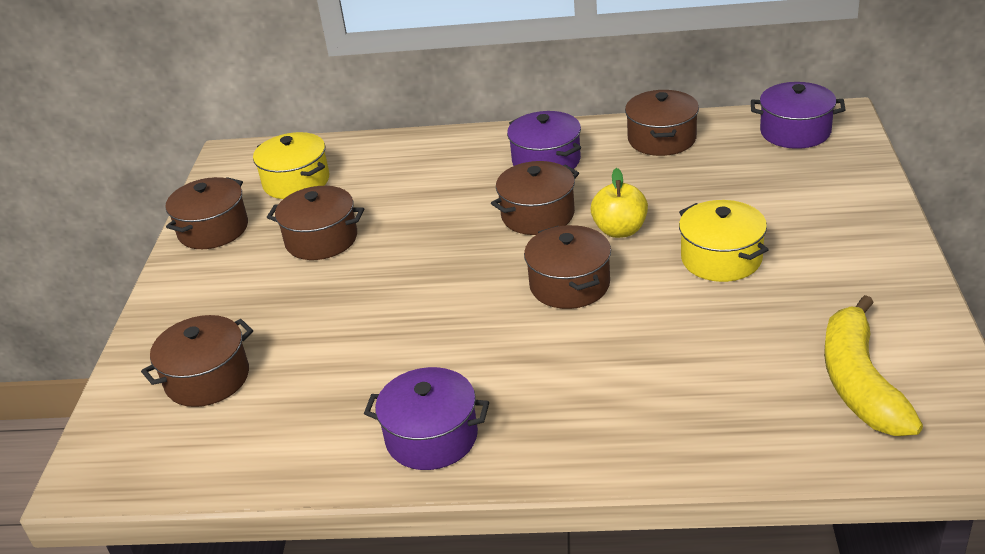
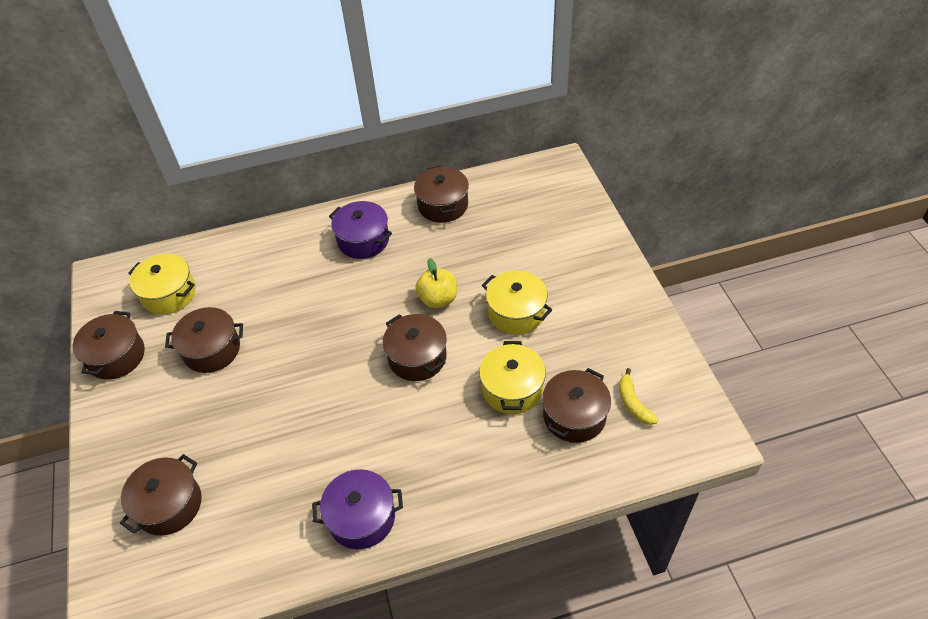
camera: 20 degrees left, 15 degrees up
(538, 215) = (373, 295): brown pot -> brown pot (574, 416)
(686, 337) = (512, 389): none -> yellow pot
(795, 132) = (535, 184): purple pot -> none
(859, 382) = (633, 403): yellow banana -> yellow banana, size x0.51

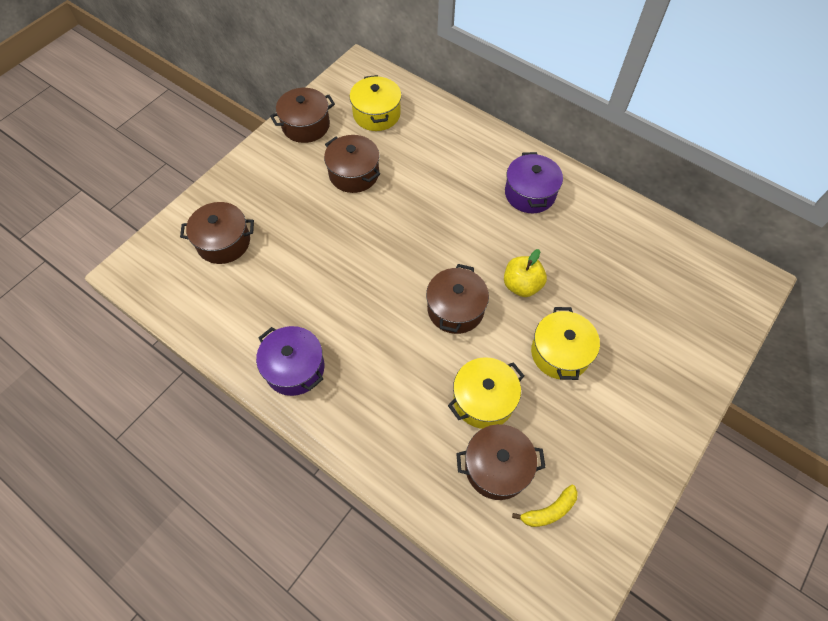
camera: 50 degrees right, 10 degrees up
(443, 205) = (618, 222): brown pot -> none
(633, 403) = (549, 511): yellow banana -> yellow banana turned 150 degrees counterclockwise

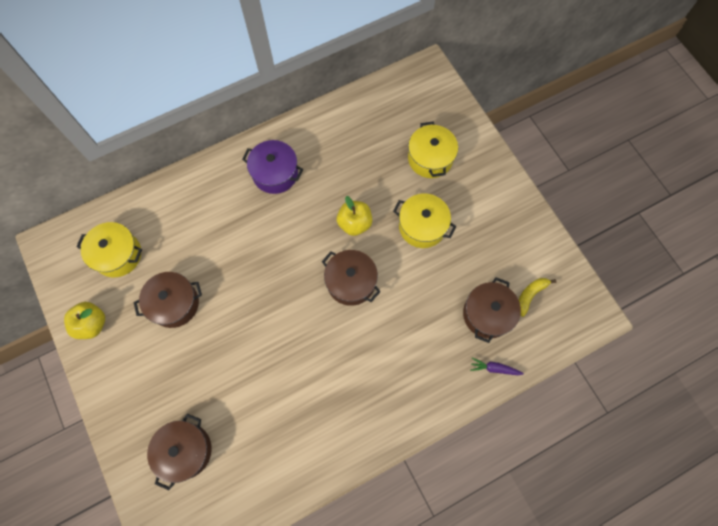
camera: 65 degrees left, 10 degrees up
(294, 368) = (343, 432): purple pot -> none
(306, 125) = (92, 324): brown pot -> yellow apple
(436, 502) = (494, 368): none -> purple carrot
(483, 400) = (434, 298): yellow pot -> yellow pot (430, 158)
(549, 511) = (530, 295): yellow banana -> yellow banana turned 135 degrees counterclockwise

